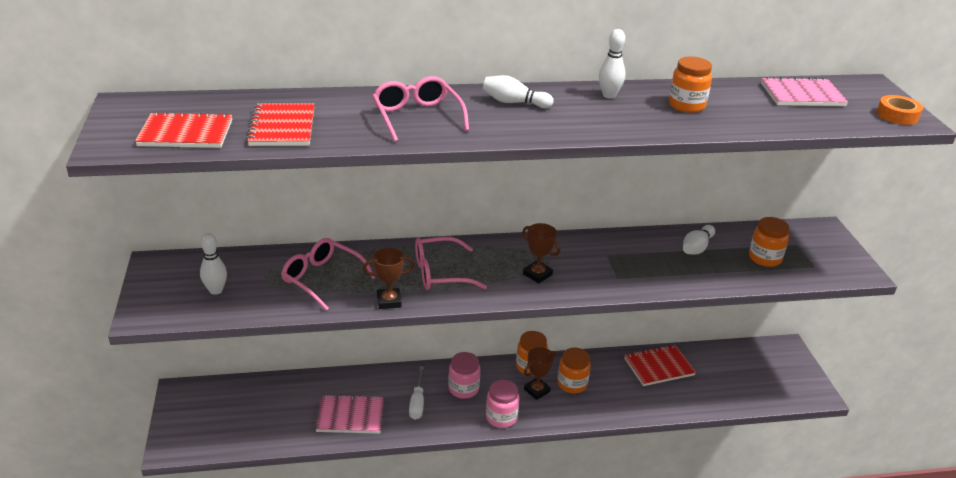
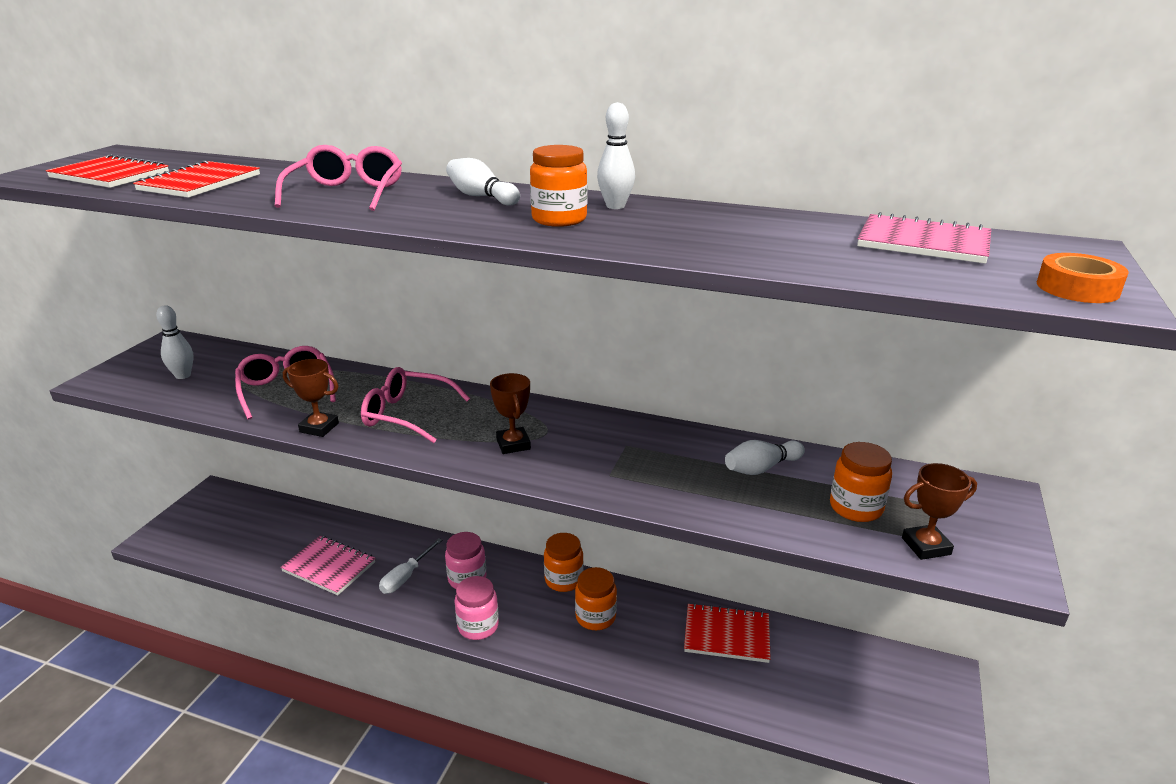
camera: 30 degrees right, 5 degrees down
(536, 390) = (546, 610): brown trophy -> brown trophy (926, 546)
(686, 105) = (708, 228): orange jar -> orange jar (559, 219)

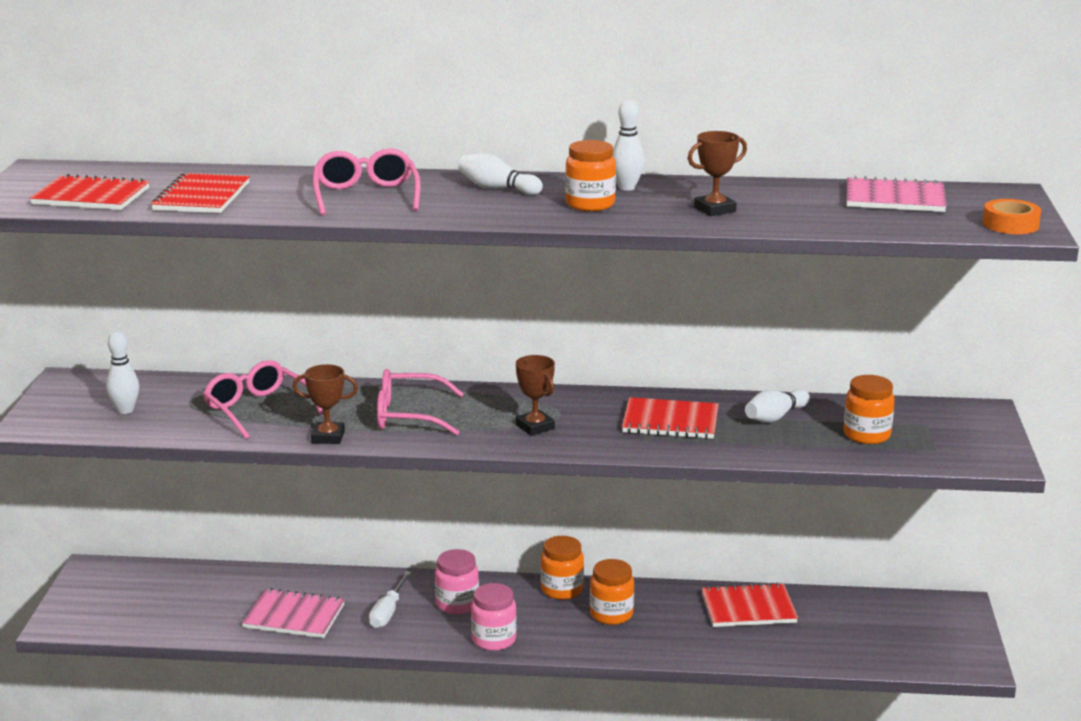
camera: 15 degrees left, 5 degrees down
(649, 458) = (670, 421): none -> red notebook
(926, 546) = (931, 453): brown trophy -> brown trophy (714, 209)

